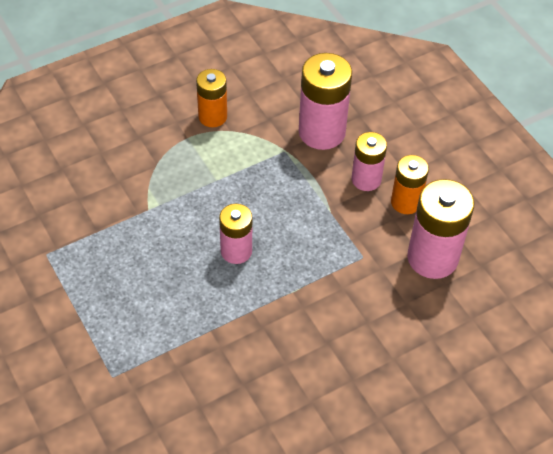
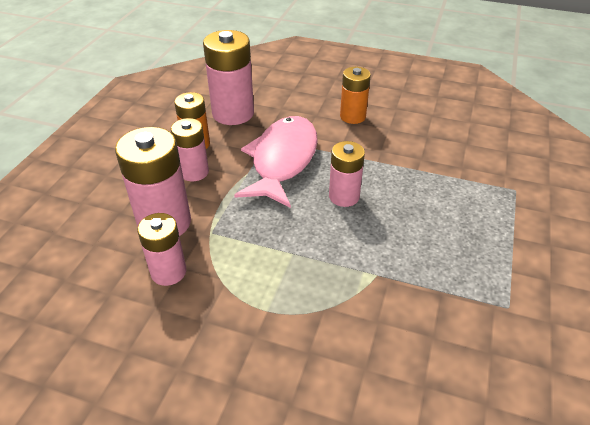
camera: 130 degrees left, 10 degrees down
(212, 116) = (220, 310): orange battery -> orange battery (352, 116)
(271, 110) = (168, 272): none -> pink battery
(322, 245) = (282, 160): none -> pink fish

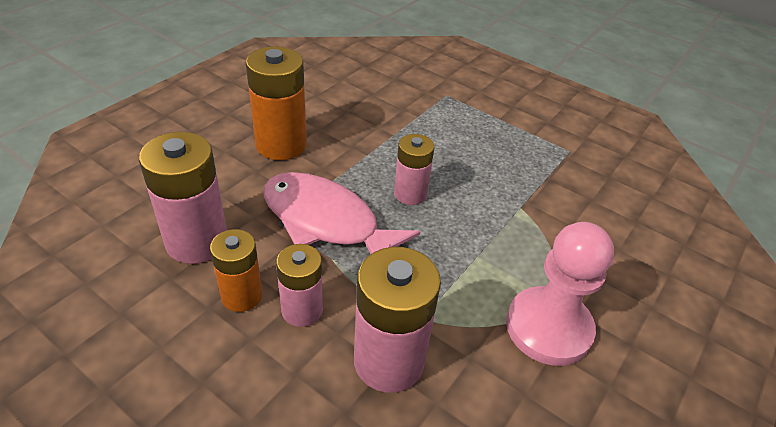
camera: 75 degrees left, 0 degrees up
(168, 272) = (476, 371): pink battery -> none
(228, 314) = (548, 328): none -> pink pawn
(352, 116) = (281, 145): orange battery -> orange battery, size x1.62

